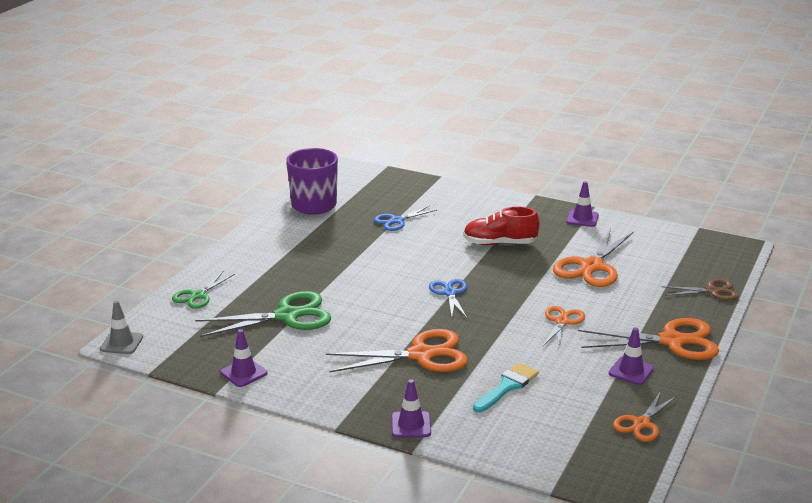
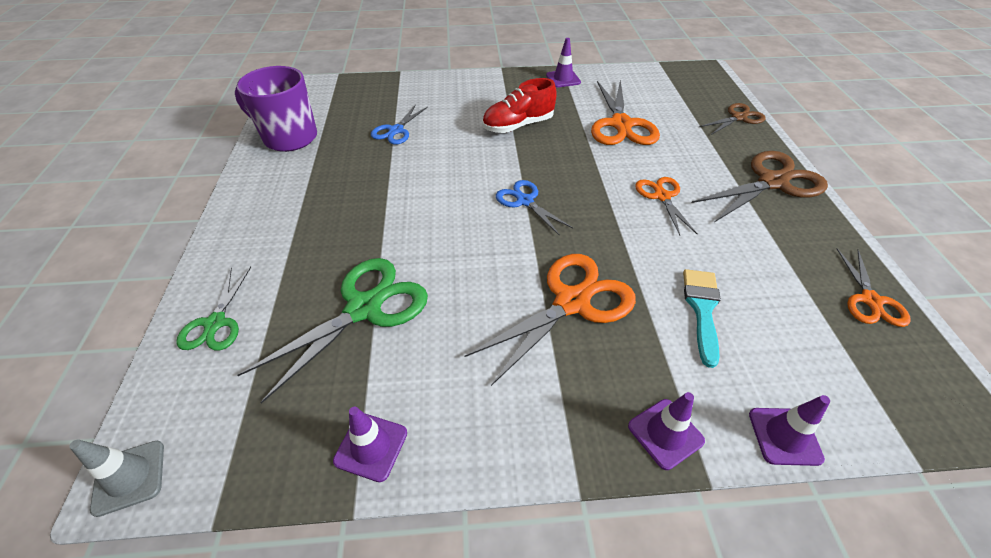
camera: 30 degrees left, 20 degrees up
(631, 371) = (783, 233): purple traffic cone -> purple traffic cone (784, 436)
(672, 341) = (772, 182): orange scissors -> brown scissors

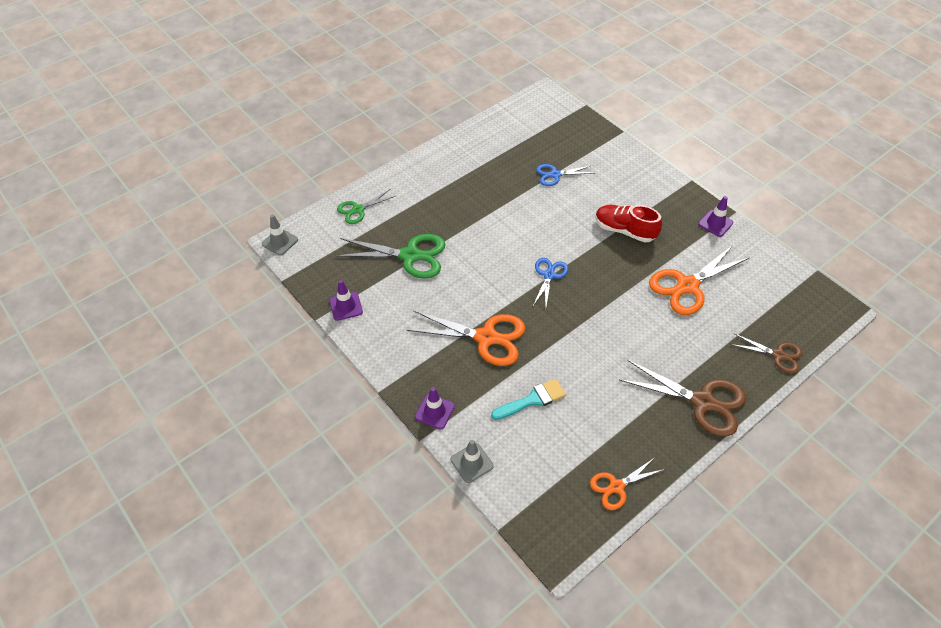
camera: 55 degrees right, 5 degrees up
(289, 137) = (499, 133): purple mug -> none
(662, 196) = (622, 343): orange scissors -> none
(784, 436) = (471, 463): purple traffic cone -> grey traffic cone

